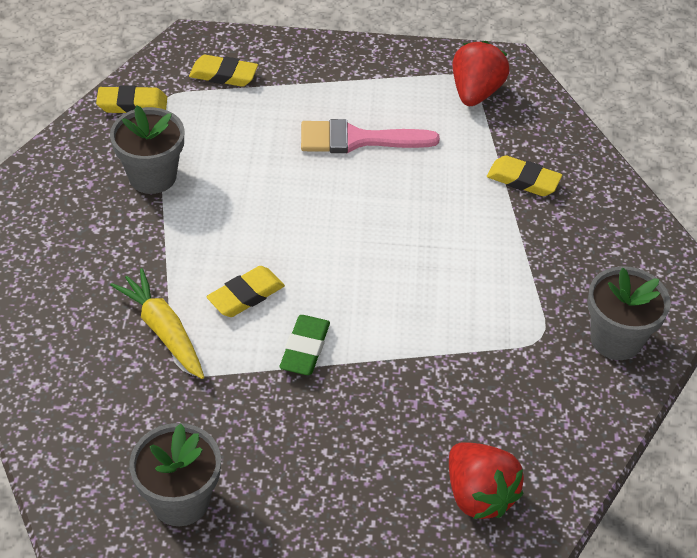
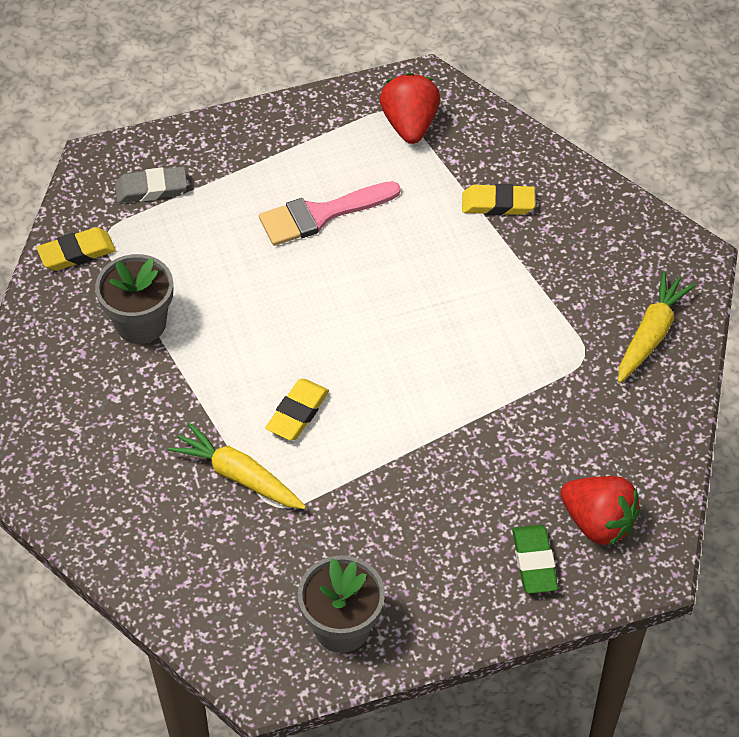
camera: 20 degrees left, 5 degrees up
(223, 75) = (151, 189): yellow eraser -> grey eraser
(305, 348) = (379, 445): green eraser -> green eraser (534, 562)
(616, 339) = (651, 334): grey flower pot -> yellow carrot

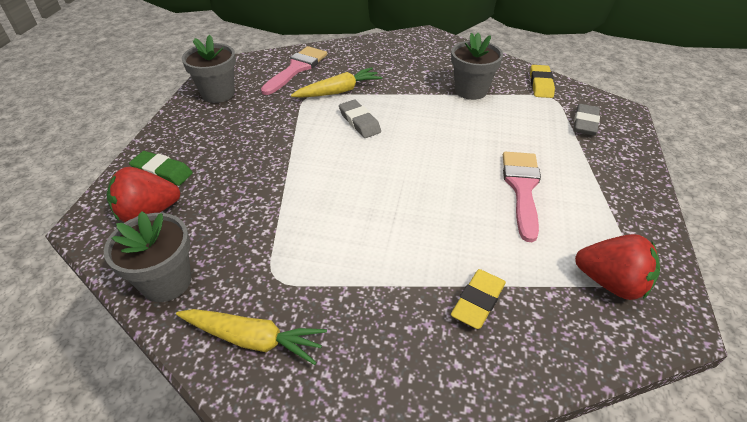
camera: 120 degrees right, 10 degrees down
(208, 567) = (297, 69): none -> pink brush
(297, 413) = (359, 122): yellow eraser -> grey eraser
(651, 334) = (253, 339): yellow carrot -> yellow carrot turned 45 degrees counterclockwise
(655, 437) = (166, 282): none -> grey flower pot

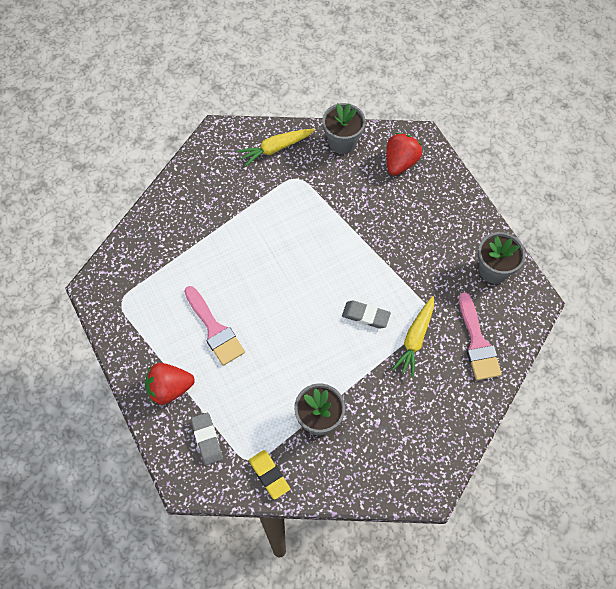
camera: 140 degrees right, 20 degrees up
(162, 172) = (431, 188): green eraser -> none
(478, 301) = (192, 233): yellow eraser -> none
(611, 282) = (132, 290): red strawberry -> red strawberry (169, 388)

